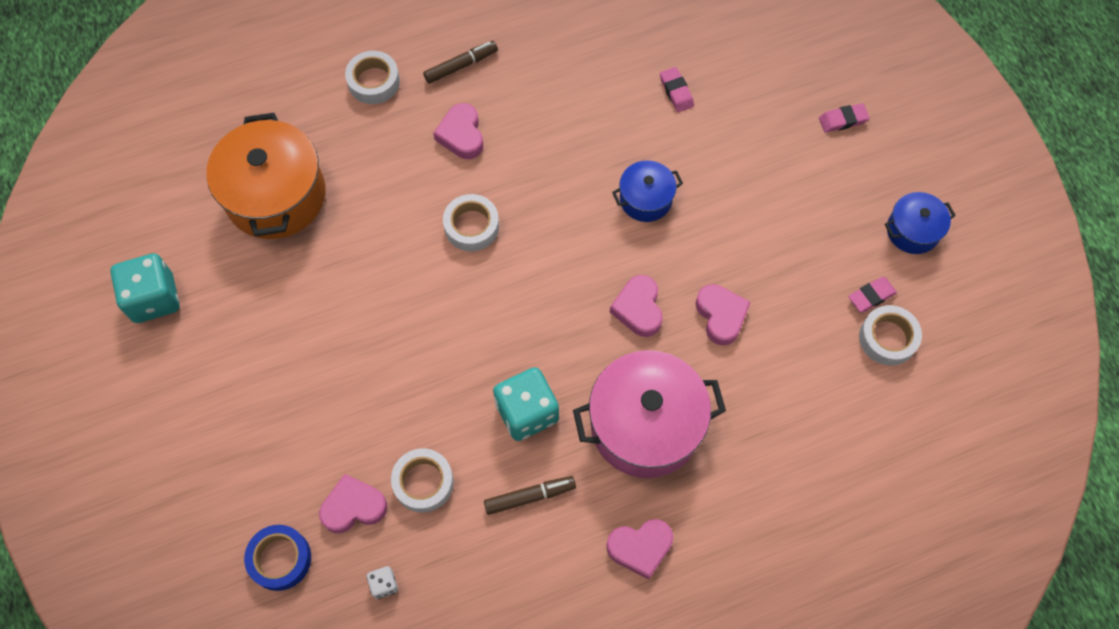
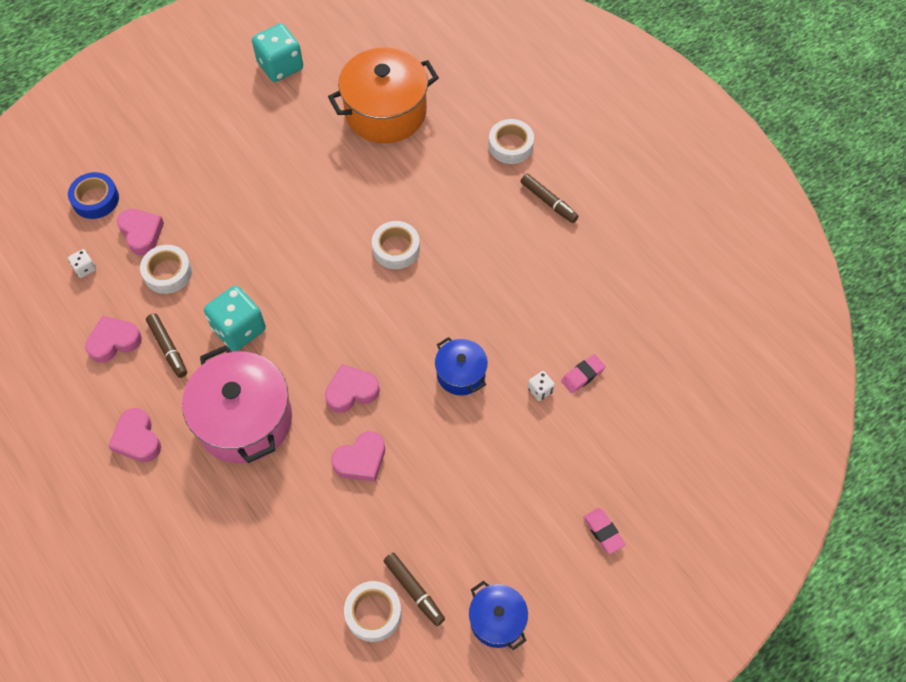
camera: 75 degrees right, 5 degrees down
(461, 135) = (480, 219): pink heart -> pink heart (114, 341)
(683, 133) = (540, 390): none -> white dice
(871, 296) = (414, 590): pink eraser -> brown marker

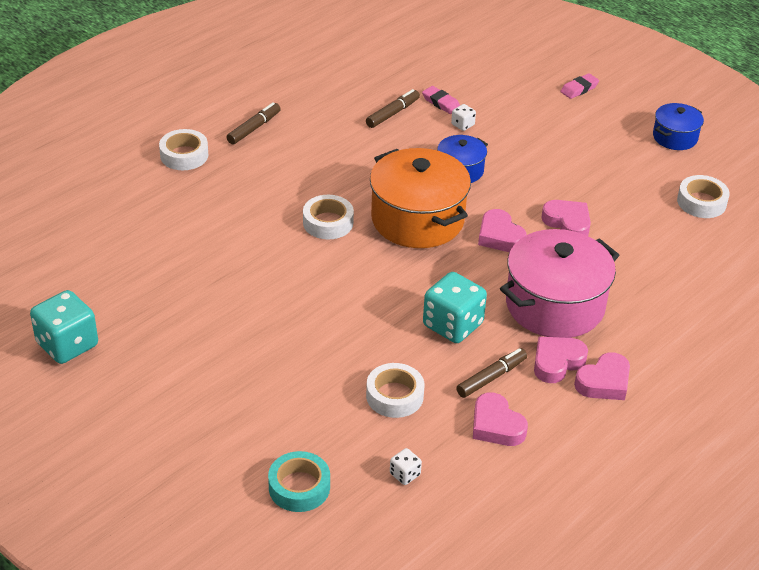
camera: 100 degrees left, 20 degrees down
(95, 199) = (299, 487): blue tape -> turquoise tape
(141, 233) = (343, 431): pink heart -> pink heart (557, 362)
(385, 112) = (141, 247): orange pot -> orange pot (417, 219)
(414, 590) = (672, 181): brown marker -> brown marker (392, 113)

